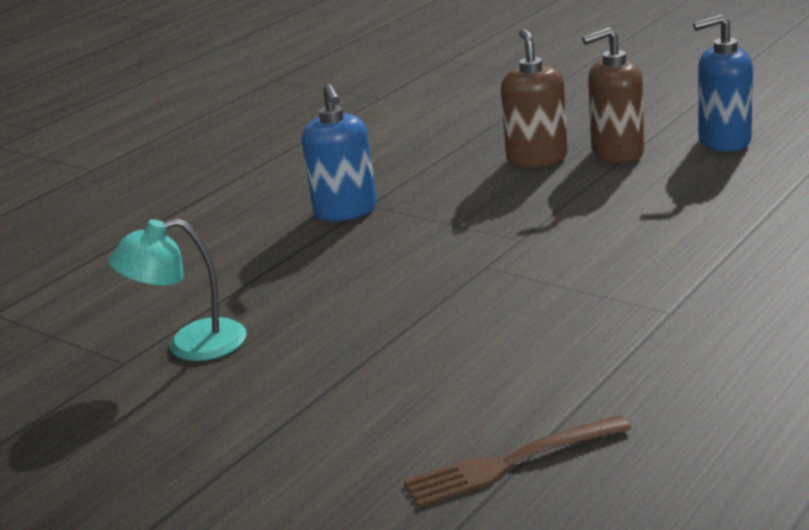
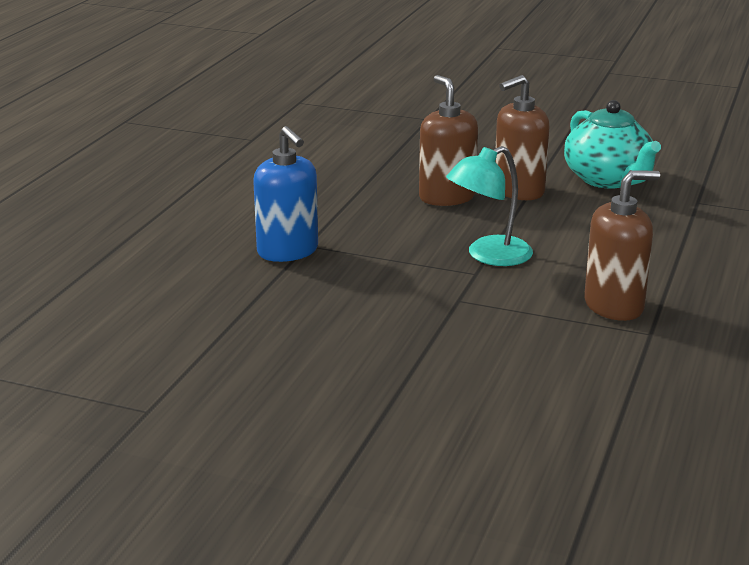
camera: 20 degrees left, 0 degrees up
(190, 345) = (209, 389): turquoise lamp -> turquoise lamp (488, 256)
(511, 463) = (592, 475): brown fork -> none
(646, 280) = (614, 306): none -> brown soap dispenser
(724, 141) = (608, 179): blue soap dispenser -> turquoise teapot

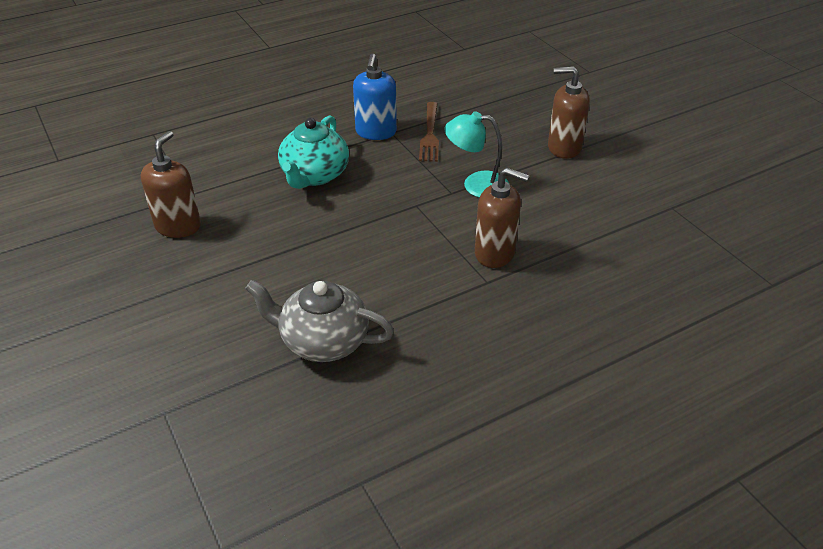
camera: 40 degrees right, 15 degrees up
(356, 230) = (430, 134): none -> brown fork
(446, 197) = (513, 134): brown soap dispenser -> brown soap dispenser (178, 226)
(588, 469) = (323, 341): none -> grey teapot
(608, 179) = (636, 164): turquoise teapot -> turquoise teapot (314, 175)

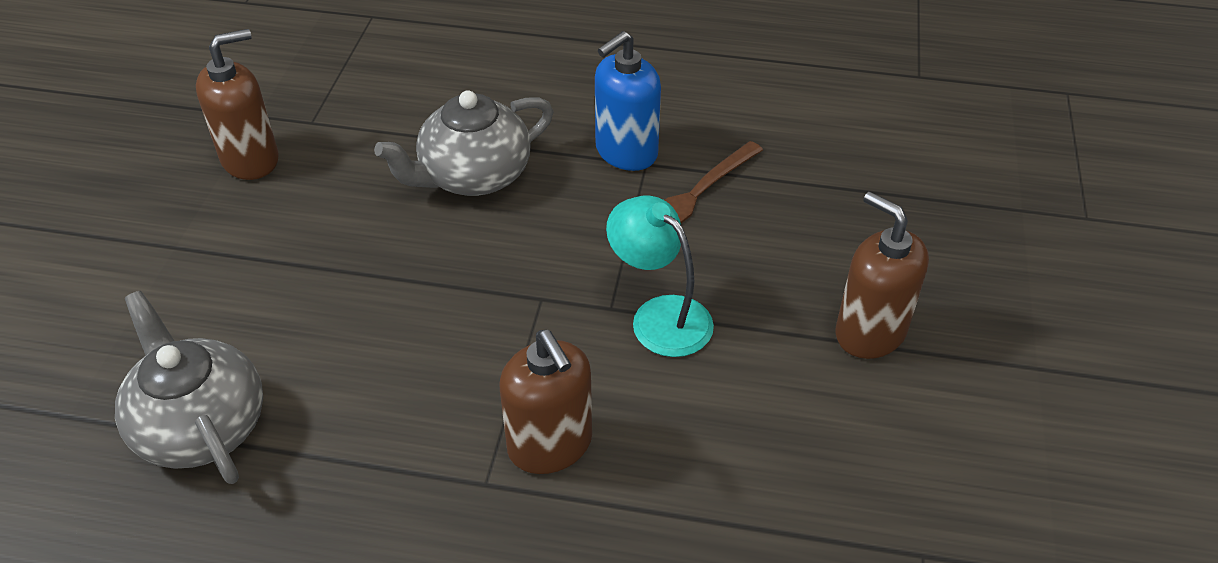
camera: 40 degrees right, 5 degrees up
(314, 175) = (473, 176): turquoise teapot -> grey teapot

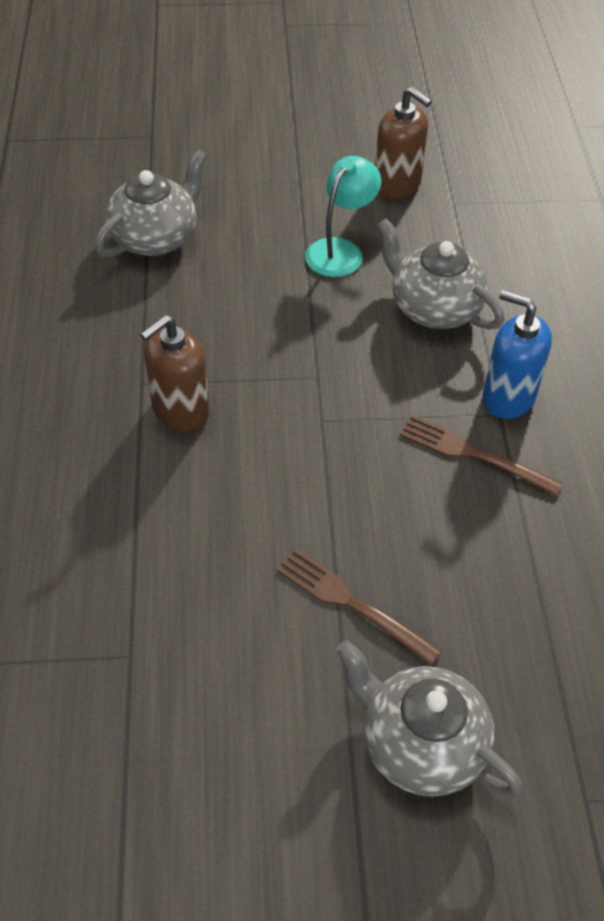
camera: 75 degrees right, 5 degrees up
(659, 316) = (322, 453): turquoise lamp -> turquoise lamp (340, 250)
(869, 332) = (351, 603): brown soap dispenser -> brown fork
(1034, 314) = (420, 744): none -> grey teapot

